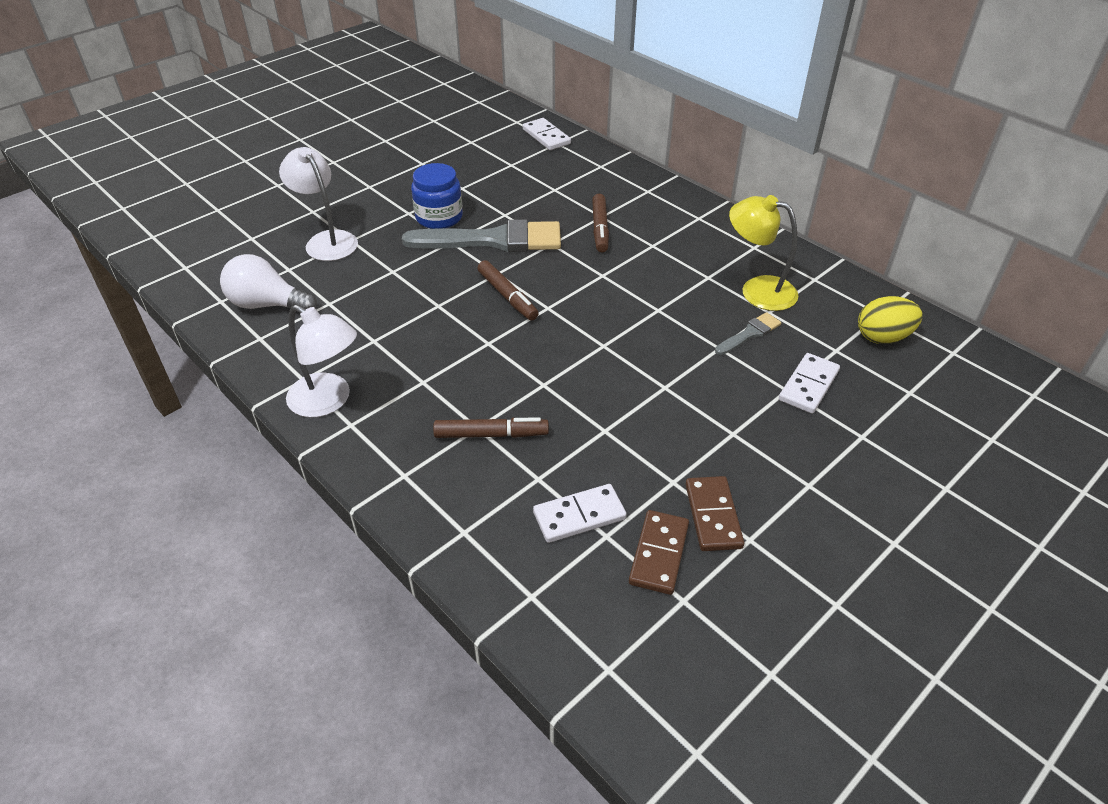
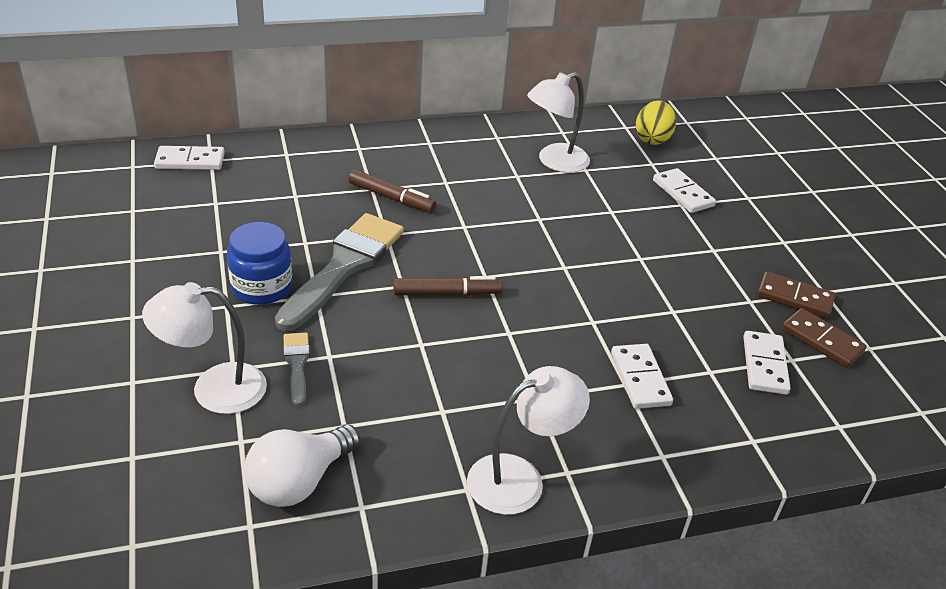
camera: 65 degrees left, 5 degrees down
(491, 434) = (640, 379): brown marker -> white domino
(750, 333) = (605, 190): grey brush -> grey brush (297, 364)
(757, 290) = (554, 162): yellow lamp -> white lamp

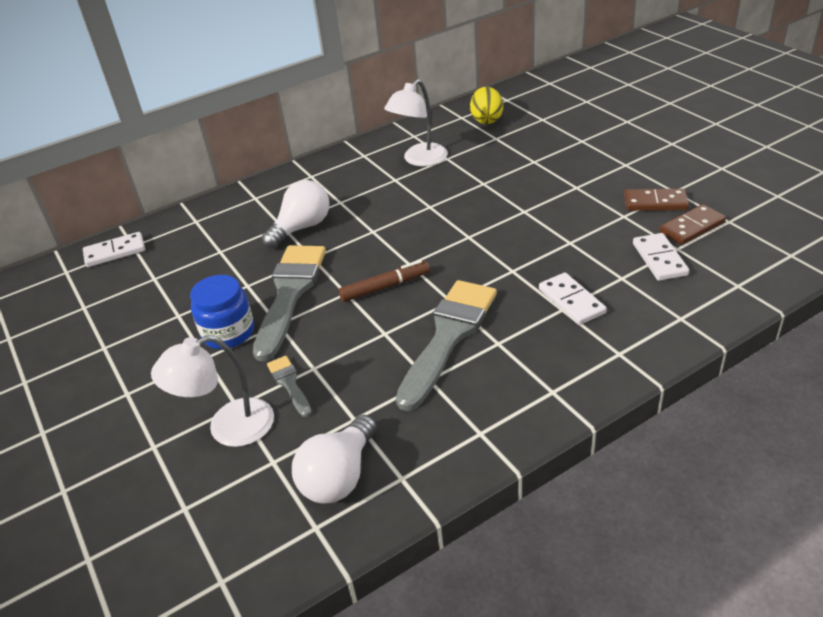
camera: 10 degrees left, 0 degrees up
(391, 198) = (302, 228): brown marker -> white light bulb
(487, 371) = (448, 336): none -> grey brush
(519, 478) = (517, 409): white lamp -> none
(683, 193) = (531, 153): white domino -> none
(822, 340) = (691, 227): brown domino -> brown domino turned 60 degrees counterclockwise

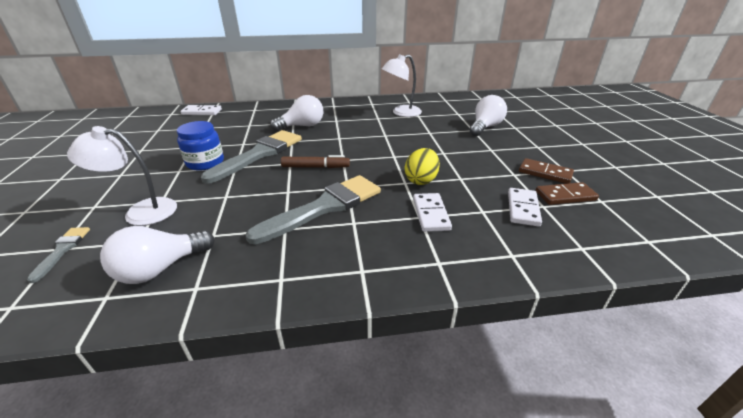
camera: 20 degrees right, 5 degrees down
(289, 383) = (202, 200): grey brush -> grey brush (62, 250)
(486, 120) = (460, 104): yellow egg -> yellow egg (421, 180)
(546, 152) = (485, 127): none -> white light bulb

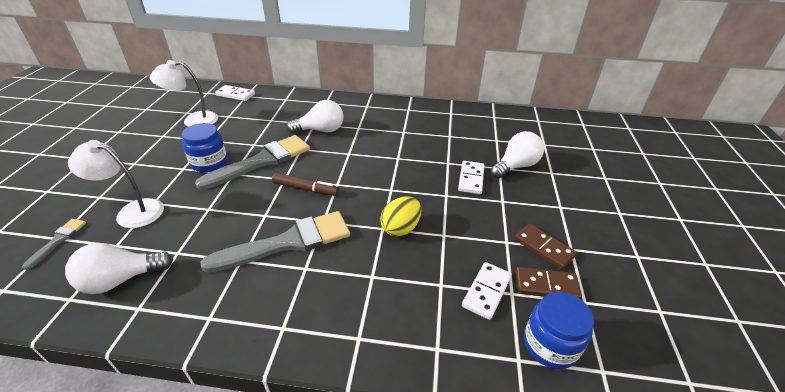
camera: 15 degrees right, 5 degrees up
(401, 113) = (433, 128): white lamp -> white lamp (193, 120)
(431, 214) = (385, 275): white domino -> white domino (471, 179)
(598, 233) = (550, 345): none -> blue jar

